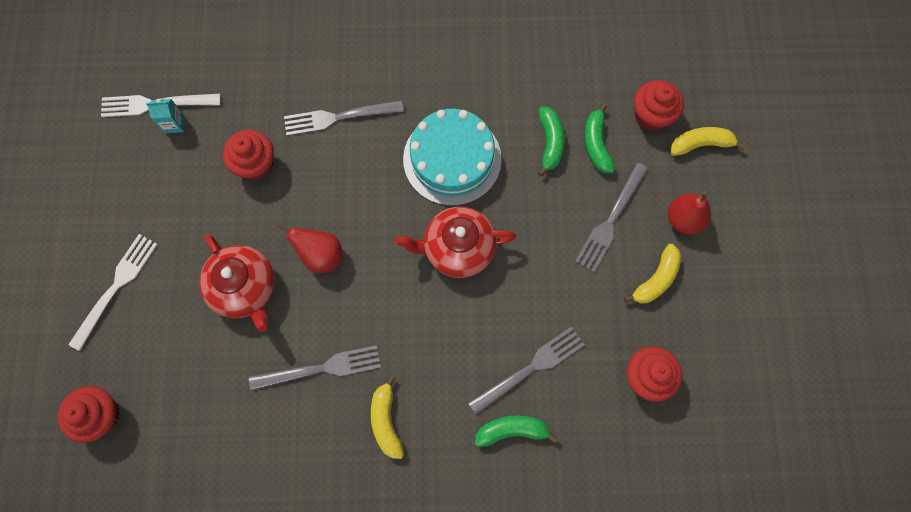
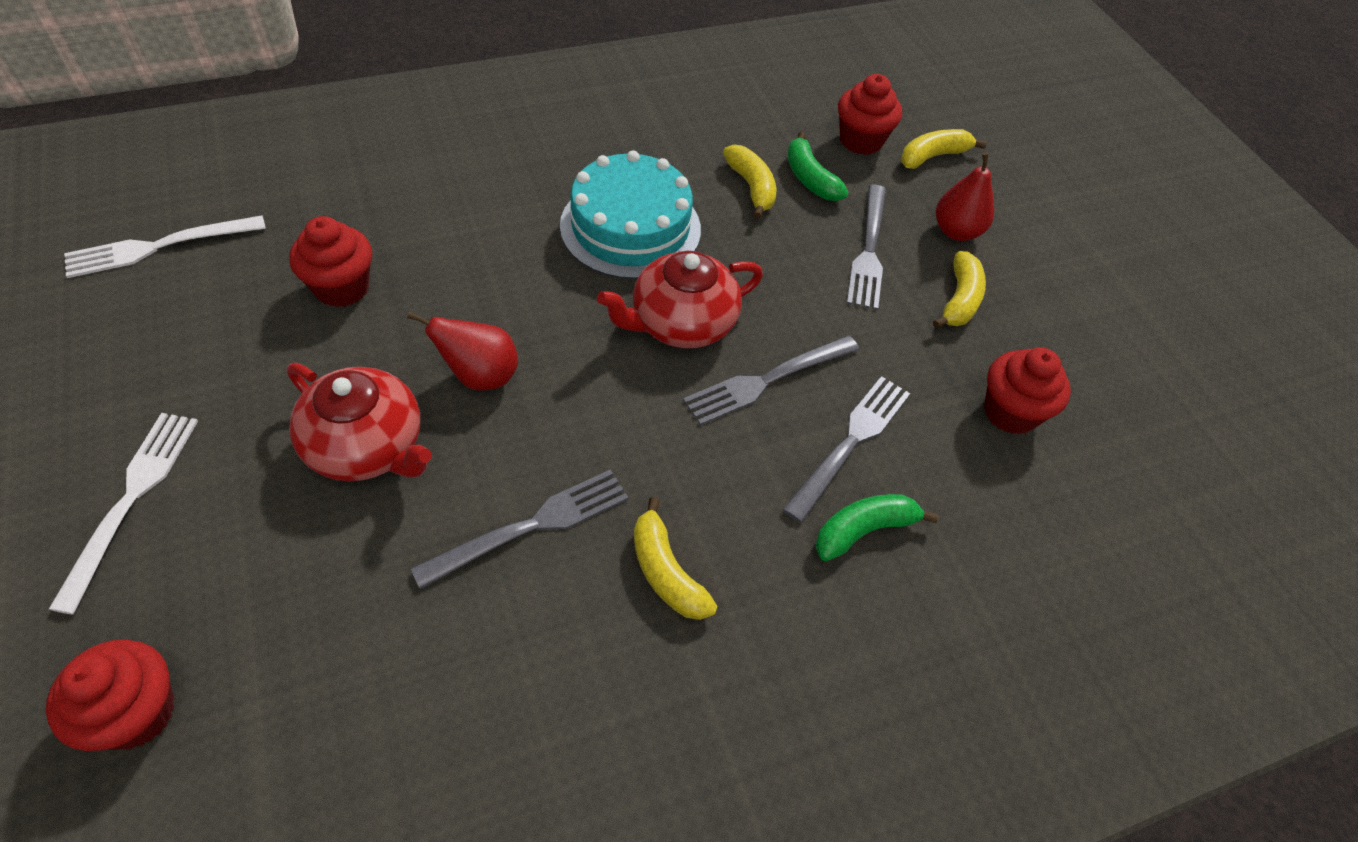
camera: 25 degrees left, 20 degrees down
(174, 124) = (195, 264): turquoise carton -> none
(338, 117) = (451, 213): grey fork -> grey fork (766, 381)
(550, 143) = (751, 187): green banana -> yellow banana

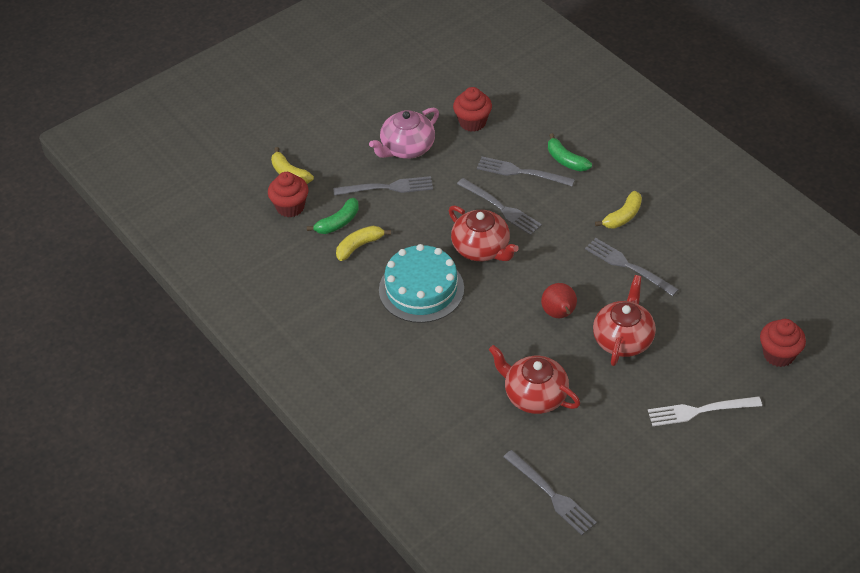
camera: 100 degrees left, 5 degrees down
(158, 247) = (552, 495): white fork -> grey fork
(342, 287) = (534, 395): red cupcake -> red teapot
(956, 231) = (353, 155): red pear -> none
(959, 300) = (407, 148): yellow banana -> pink teapot

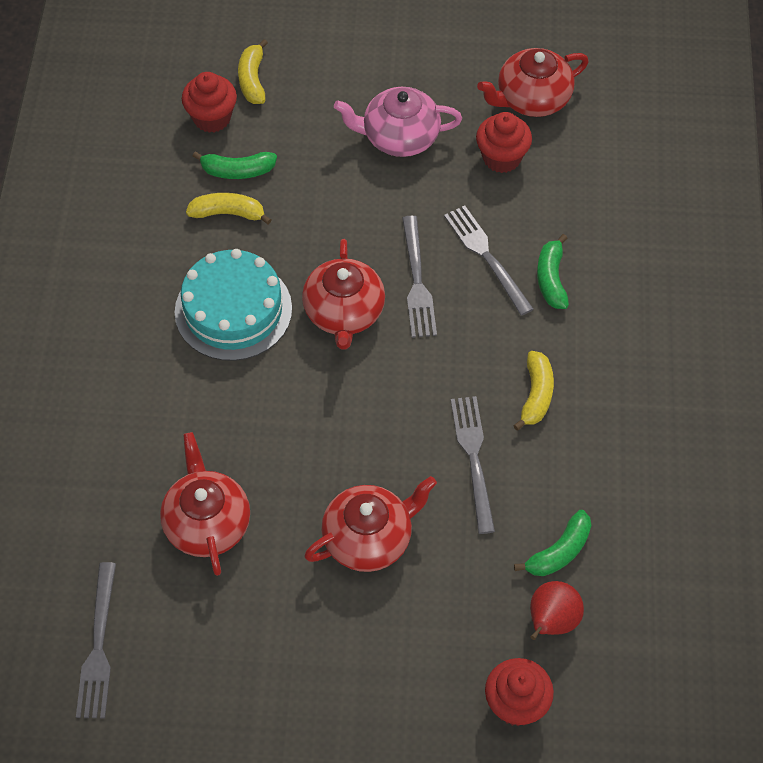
camera: 40 degrees right, 10 degrees up
(388, 187) = (330, 168): grey fork -> none
(454, 85) = (532, 99): none -> red teapot
(559, 314) = (336, 453): red pear -> red pear (551, 622)
(623, 216) = (536, 395): yellow banana -> yellow banana turned 75 degrees counterclockwise
(699, 411) = (351, 691): white fork -> none
(717, 276) = (559, 552): none -> green banana

